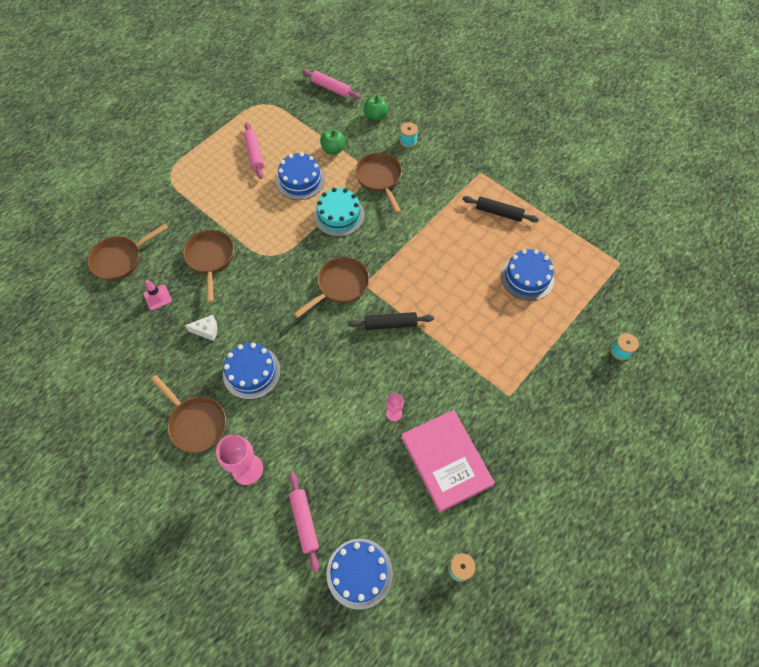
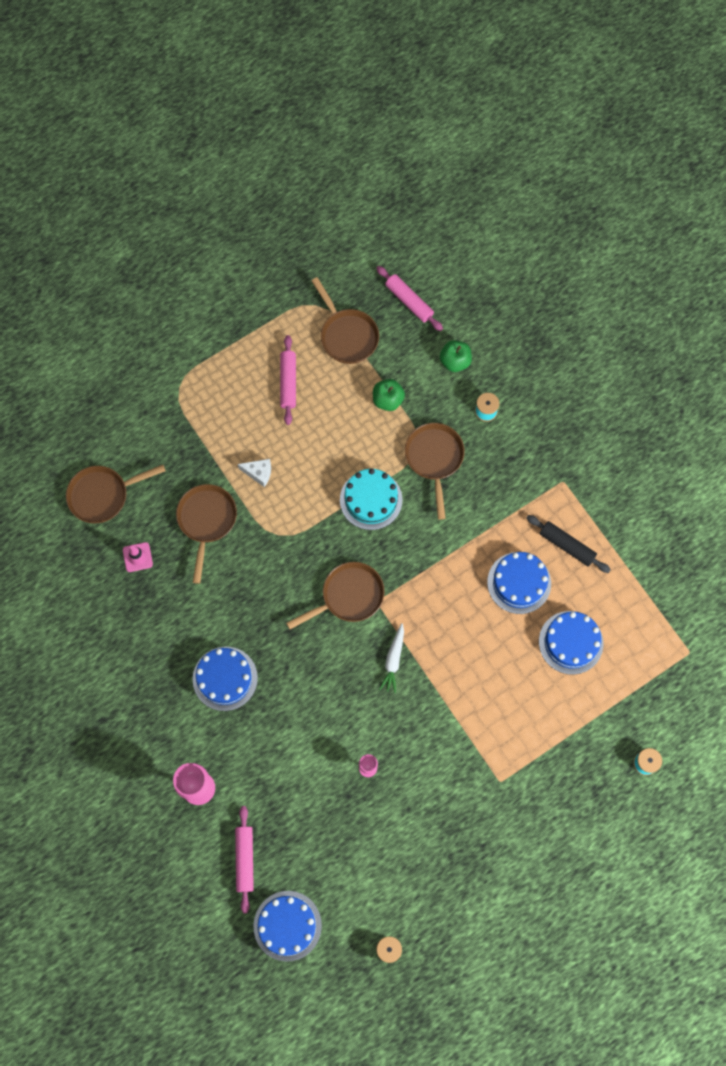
camera: 15 degrees right, 10 degrees up
(196, 423) = (154, 722): brown pan -> brown pan (347, 335)
(207, 330) = (185, 614): white cheese -> white cheese (259, 473)
(300, 180) = (336, 436): blue cake -> blue cake (519, 583)
(390, 324) = (393, 660): black rolling pin -> white carrot
(446, 461) = (408, 836): pink book -> none

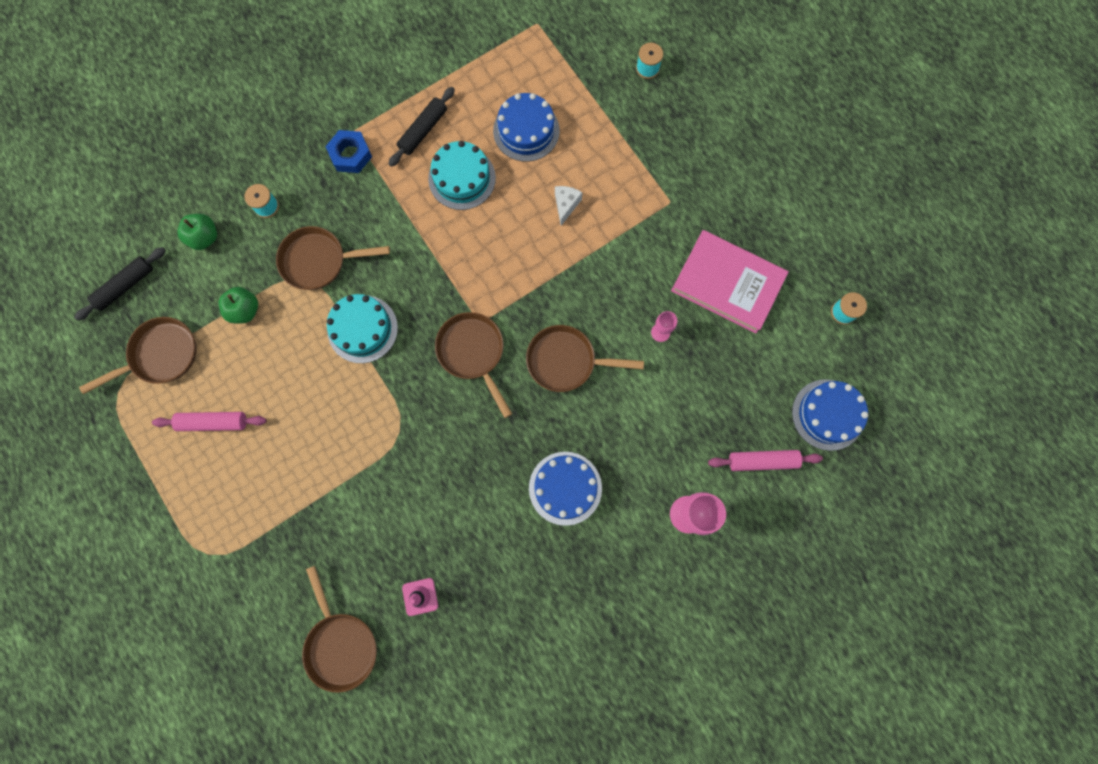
camera: 90 degrees left, 5 degrees up
(206, 521) = (379, 515): brown pan -> brown pan (566, 361)
(259, 473) = (324, 455): white cheese -> white cheese (566, 205)
(393, 660) = (544, 305): white carrot -> none
(409, 301) = (125, 286): pink rolling pin -> black rolling pin
(417, 835) = (727, 283): none -> pink book
(519, 583) = (462, 178): blue cake -> turquoise cake
(539, 481) = (350, 155): none -> blue nut

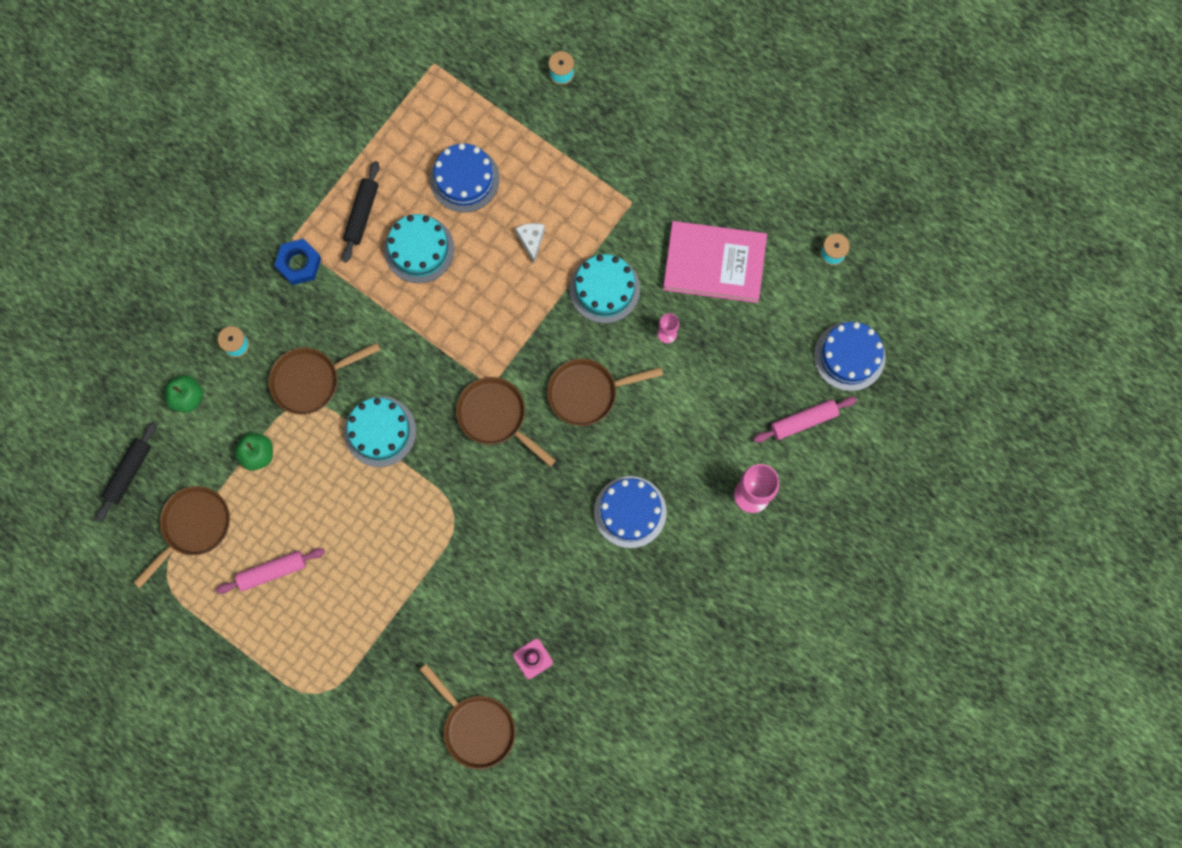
camera: 20 degrees left, 0 degrees up
(617, 271) = (604, 289): none -> turquoise cake

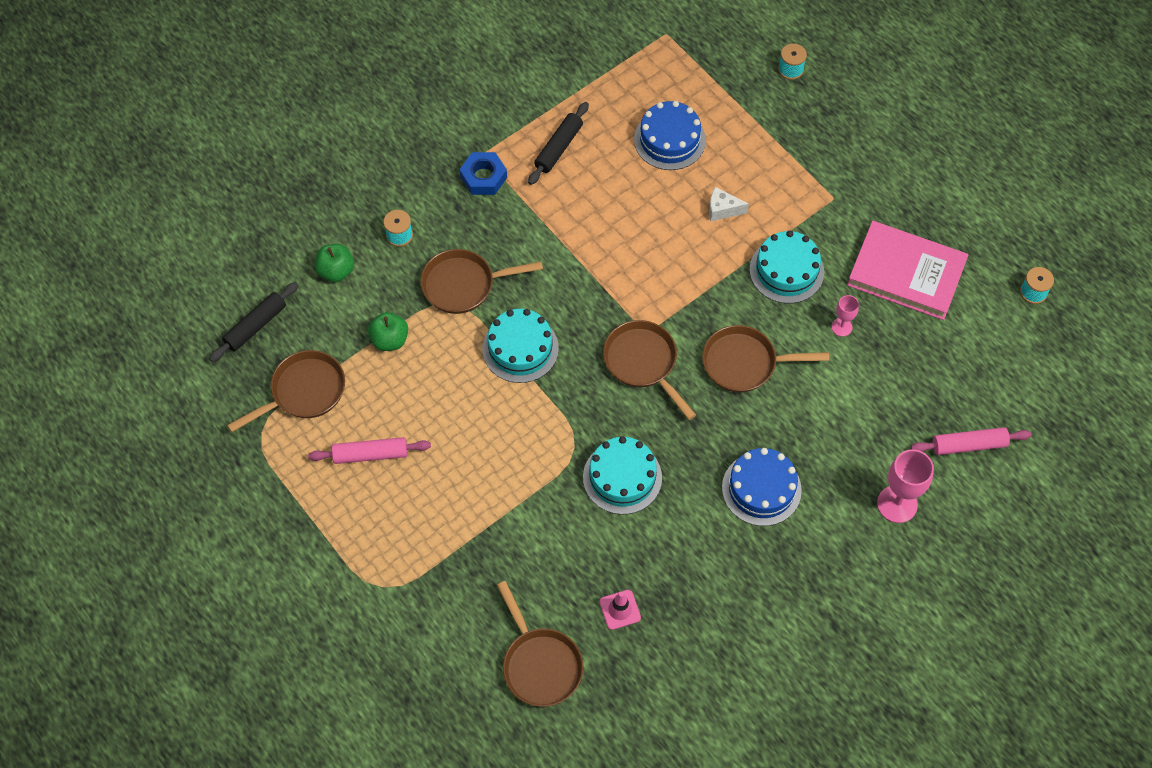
camera: 15 degrees right, 15 degrees down
(419, 249) = (607, 191): turquoise cake -> turquoise cake (622, 477)
(531, 241) = (722, 210): white cheese -> white cheese turned 90 degrees counterclockwise
(849, 356) = (1031, 394): blue cake -> none

